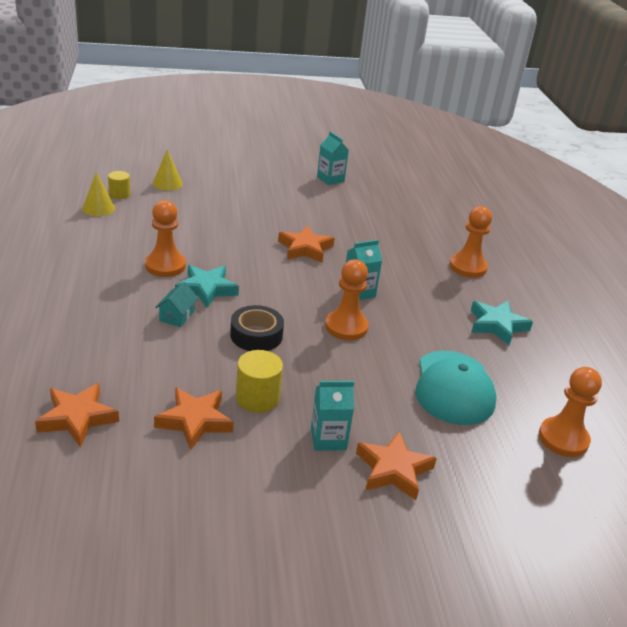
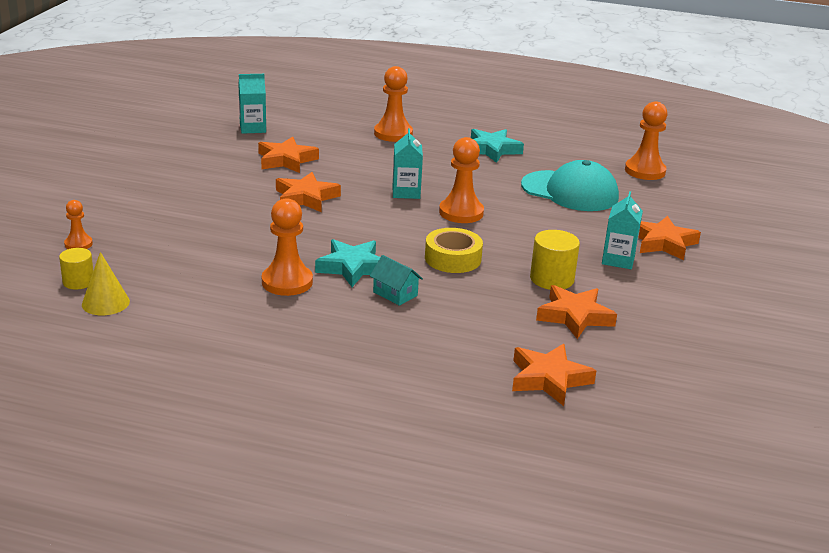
camera: 65 degrees left, 5 degrees down
(167, 183) = (78, 244): yellow cone -> orange pawn
(256, 335) = (453, 258): black tape -> yellow tape
(330, 179) = (161, 148): turquoise carton -> turquoise carton (253, 128)
(361, 228) = (286, 160): none -> orange star

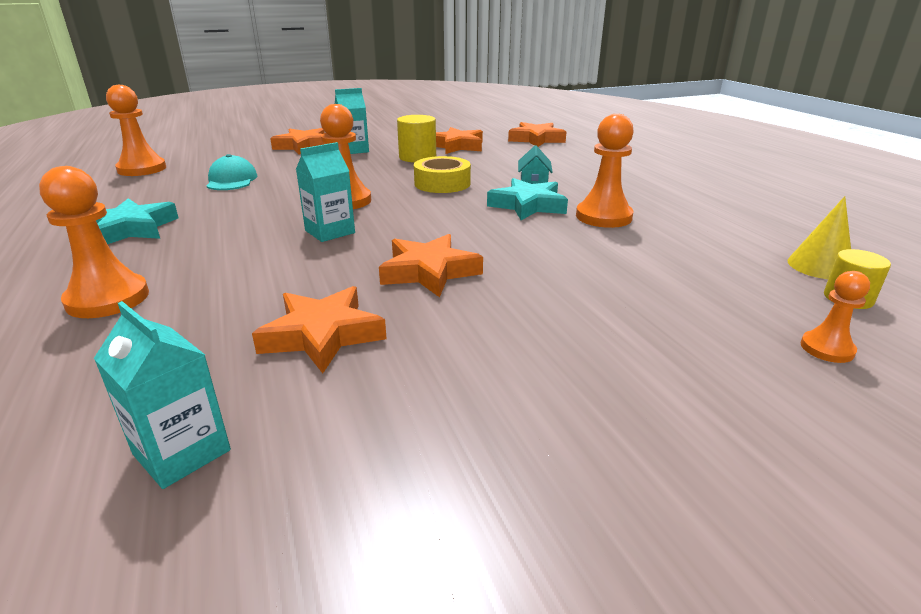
camera: 125 degrees left, 0 degrees up
(570, 191) = (232, 180): turquoise cap -> turquoise cap, size x0.59

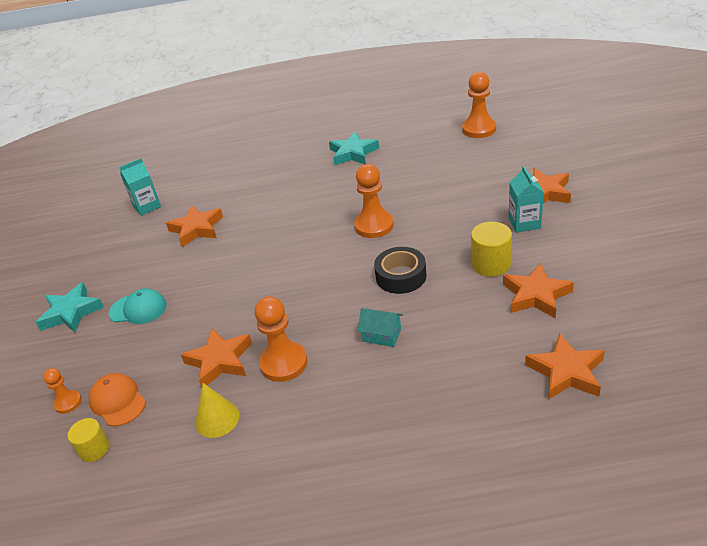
camera: 110 degrees right, 10 degrees up
(108, 299) = (266, 167): orange pawn -> none
(232, 180) = (440, 170): turquoise cap -> turquoise cap (138, 309)
(330, 232) = (316, 223): turquoise carton -> none
(429, 272) = (239, 262): orange star -> orange star (220, 361)
(442, 183) = (401, 276): yellow tape -> black tape
(528, 205) = (327, 322): turquoise star -> turquoise star (71, 312)
(767, 303) = (118, 401): none -> orange cap
(819, 266) = (135, 463): yellow cone -> yellow cone (217, 419)

